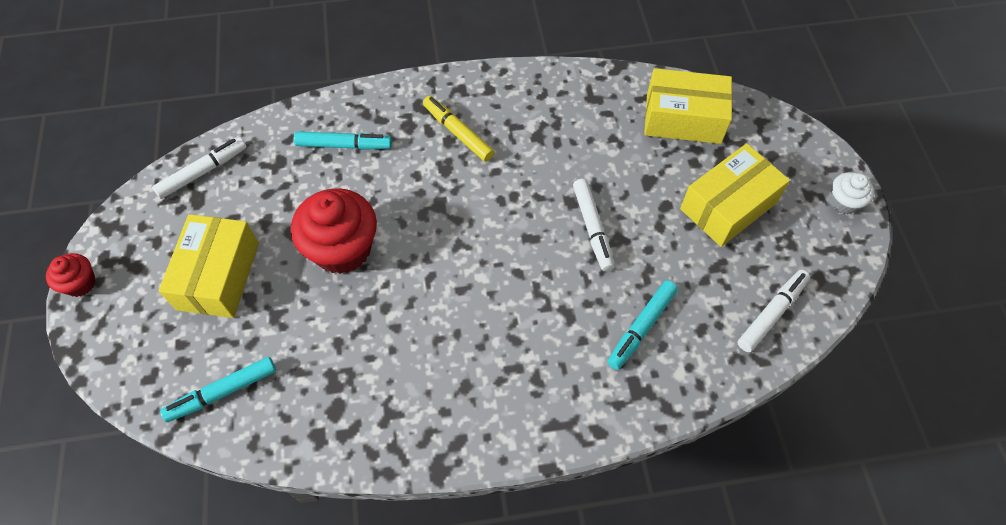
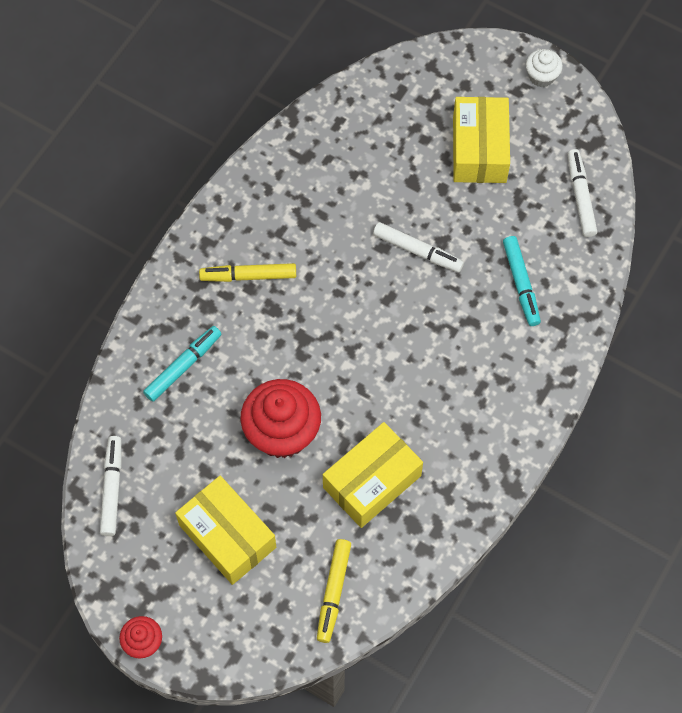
camera: 50 degrees left, 5 degrees up
(223, 392) = (334, 592): turquoise marker -> yellow marker
(683, 118) = (381, 113): yellow box -> yellow box (372, 481)

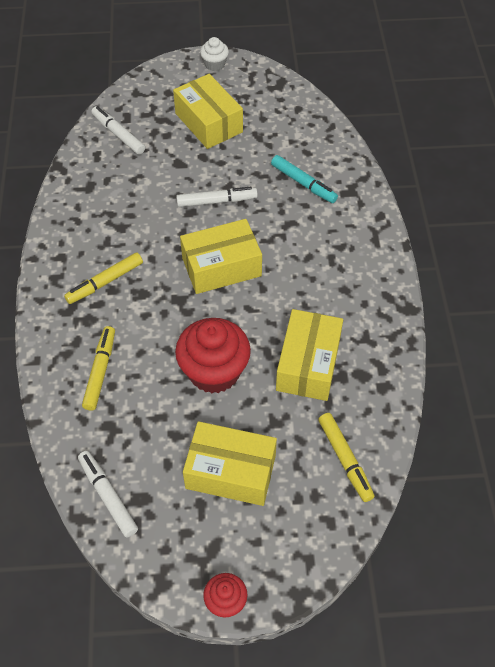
camera: 35 degrees left, 10 degrees down
(183, 366) = (100, 371): turquoise marker -> yellow marker
(368, 328) = (221, 267): none -> yellow box
(580, 197) = (297, 115): white marker -> white marker (118, 134)

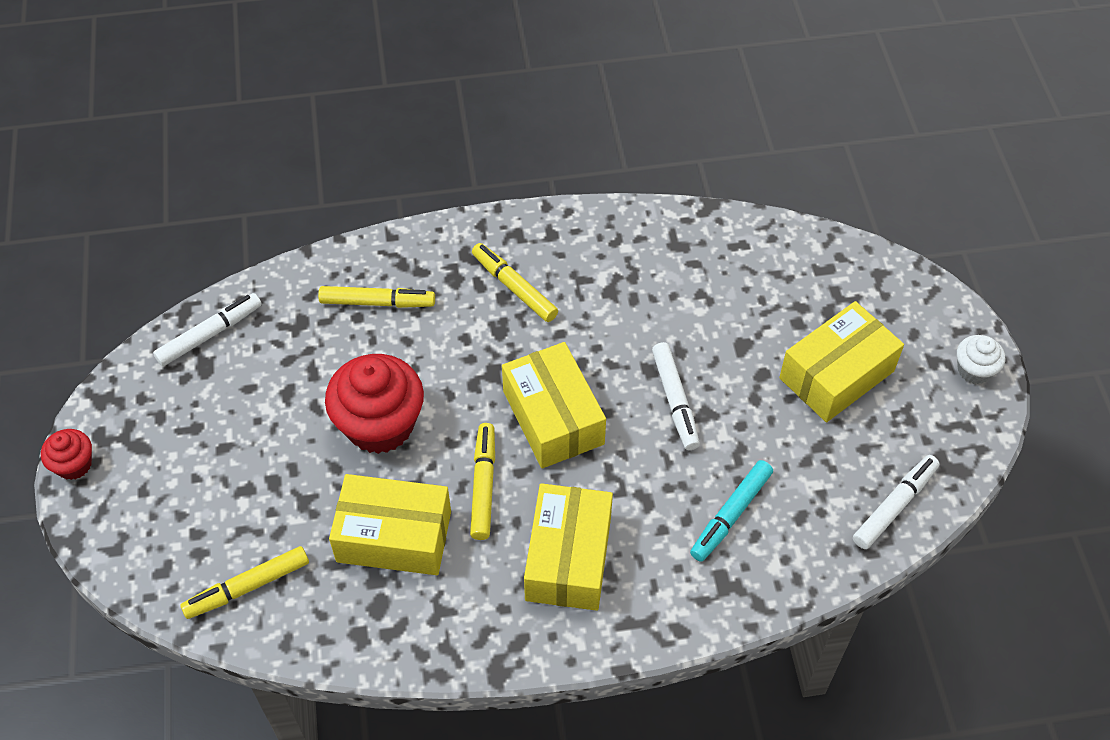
camera: 85 degrees right, 0 degrees up
(118, 134) = (785, 264): white marker -> white marker (894, 506)
(230, 472) = (235, 456): yellow box -> yellow box (568, 558)
(272, 310) = (483, 485): none -> yellow marker

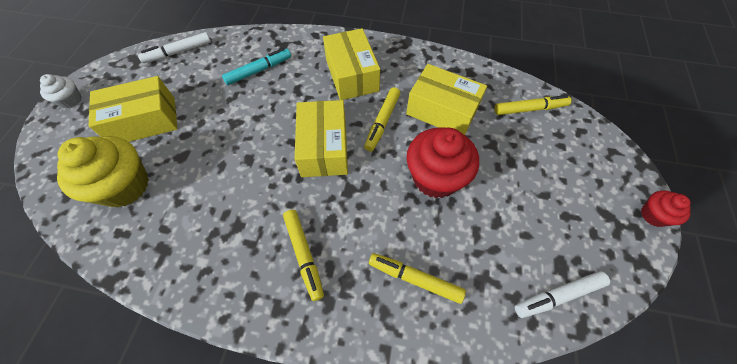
camera: 160 degrees left, 5 degrees up
(568, 558) = (352, 75): yellow box -> yellow box turned 45 degrees counterclockwise
(675, 400) = (246, 135): white marker -> none
(782, 290) = (124, 186): none -> yellow cupcake

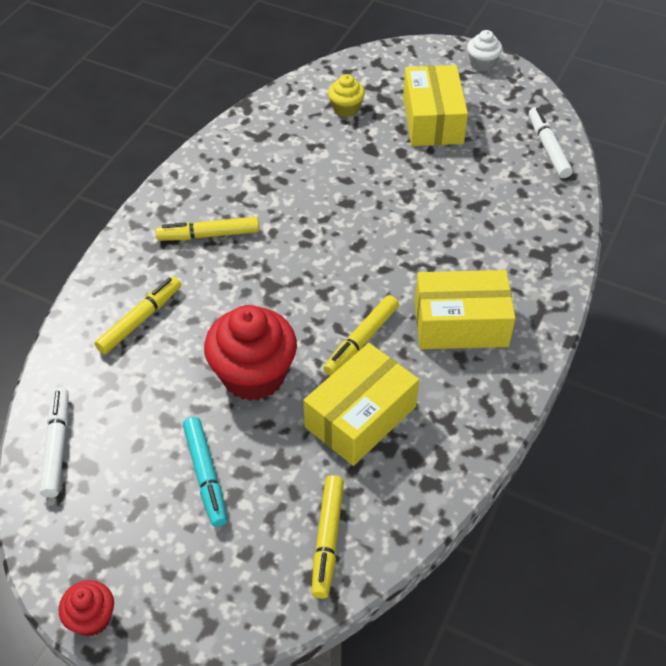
camera: 105 degrees right, 10 degrees down
(124, 186) = (346, 108): yellow cupcake -> yellow cupcake, size x0.51
(258, 70) = (494, 223): turquoise marker -> turquoise marker (206, 475)
(324, 148) = (339, 272): yellow box -> none
(382, 122) = (362, 340): yellow marker -> yellow marker turned 90 degrees counterclockwise

